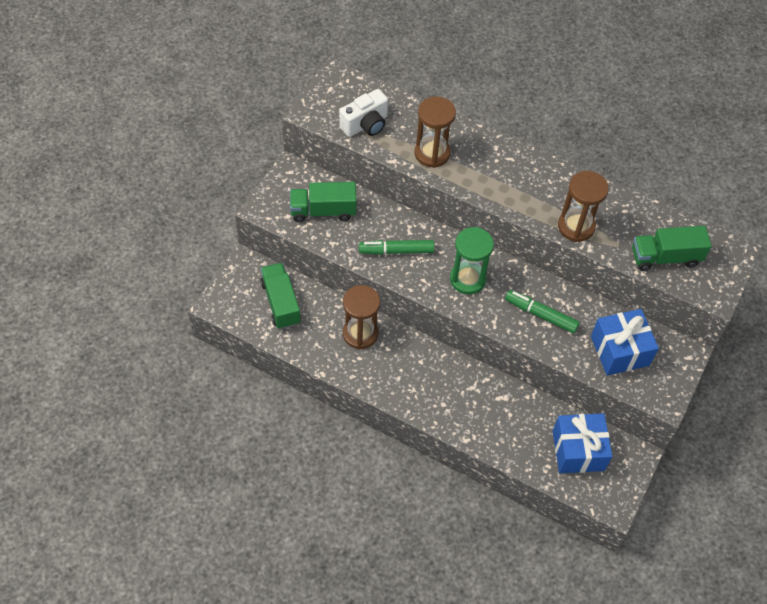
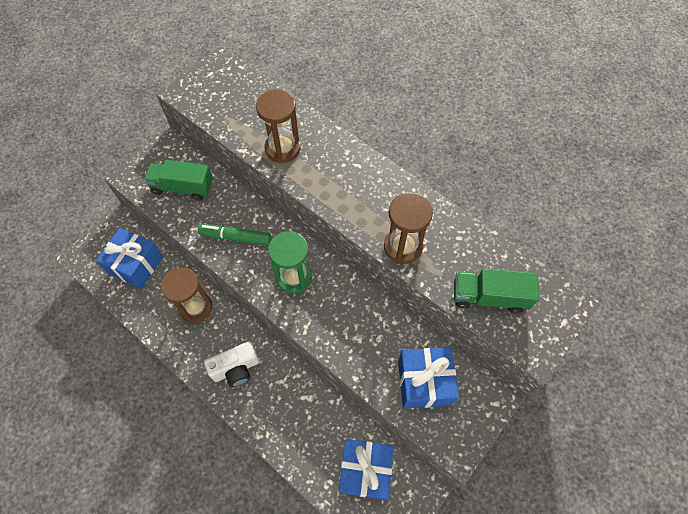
camera: 15 degrees right, 5 degrees up
(281, 303) = (136, 265): green truck -> blue gift
(365, 125) = (229, 112): white camera -> white camera (236, 369)
(541, 315) = (354, 328): green marker -> none

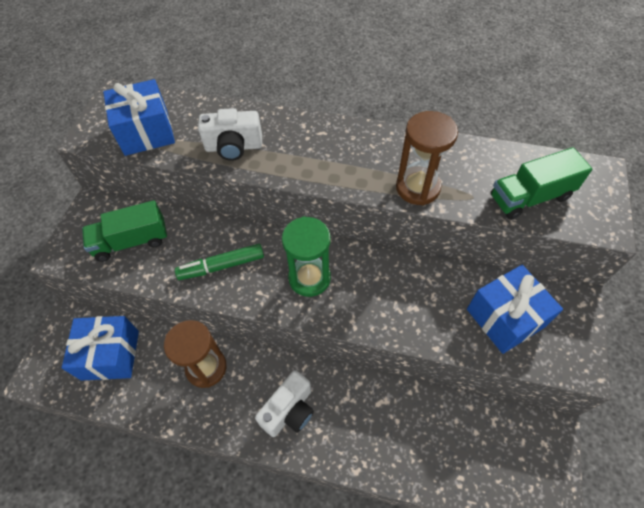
camera: 25 degrees left, 5 degrees down
(282, 148) = (234, 147): brown hourglass -> white camera
(365, 471) = (487, 446): blue gift -> blue gift (146, 132)

